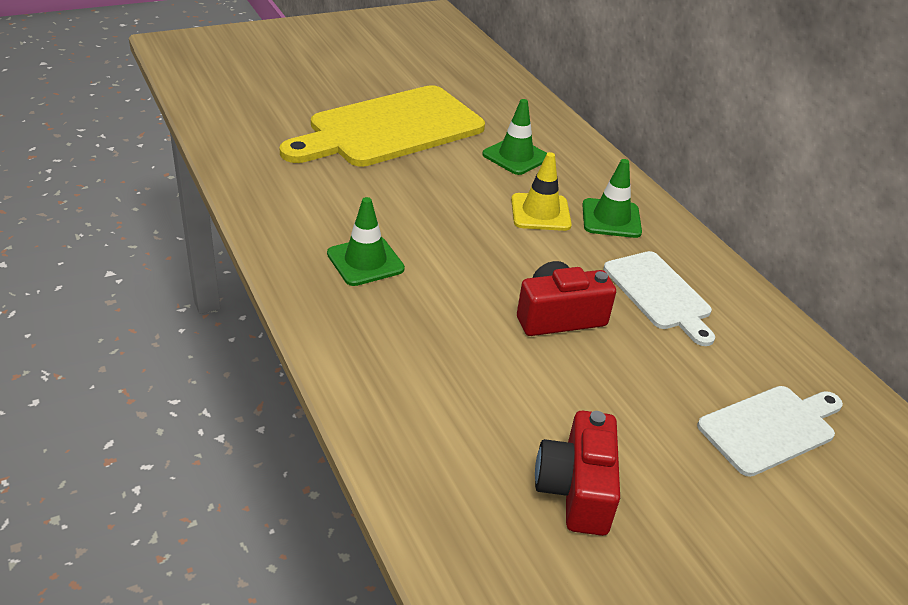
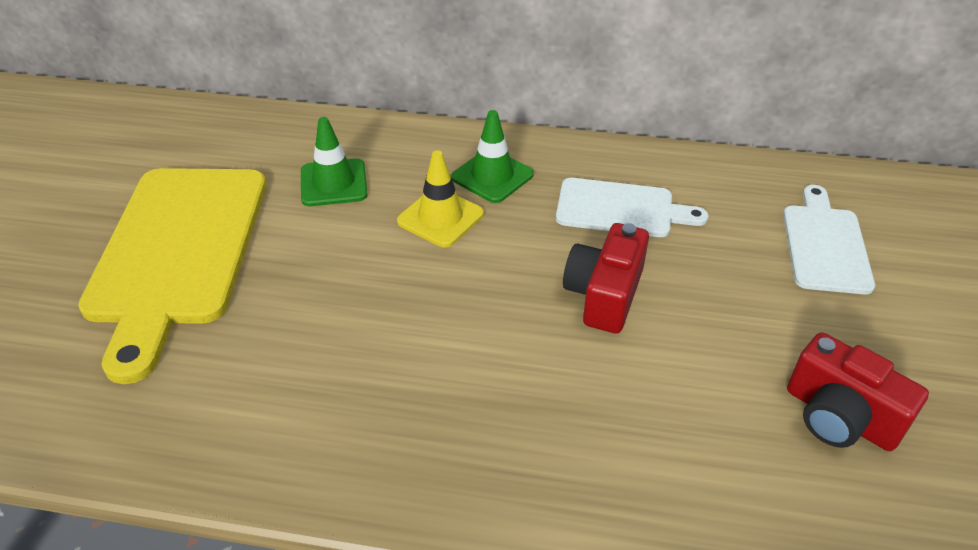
camera: 50 degrees left, 5 degrees up
(365, 261) = (399, 404): green traffic cone -> none

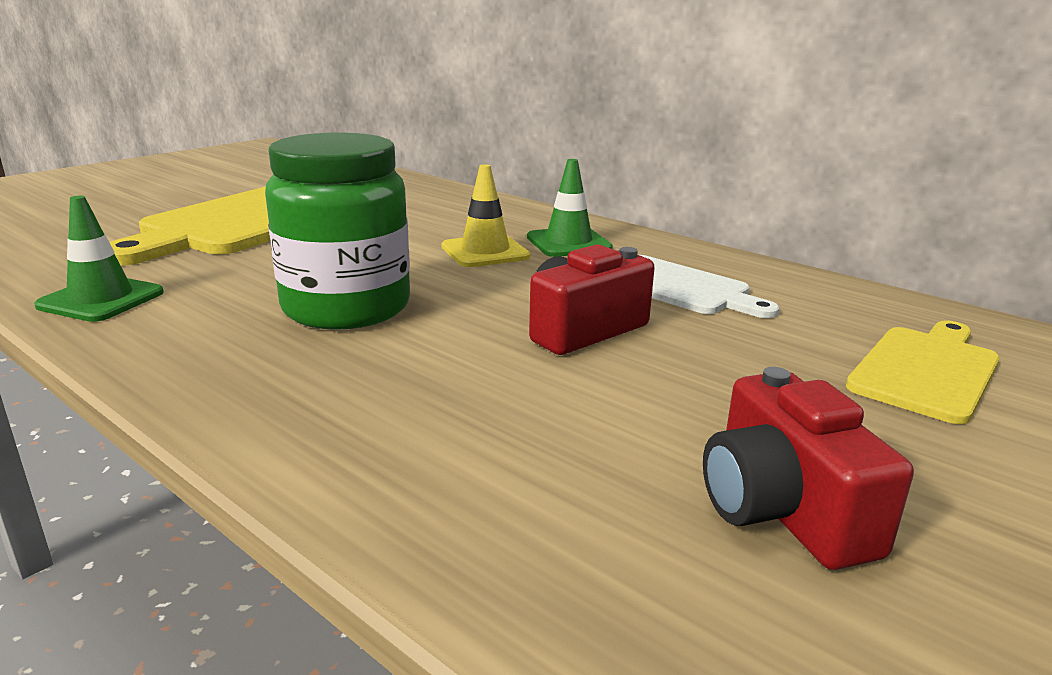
camera: 30 degrees right, 20 degrees down
(333, 183) = (422, 218): green traffic cone -> green traffic cone (101, 299)
(414, 347) = (346, 308): none -> green jar
(825, 244) = (926, 370): white cutting board -> yellow cutting board

